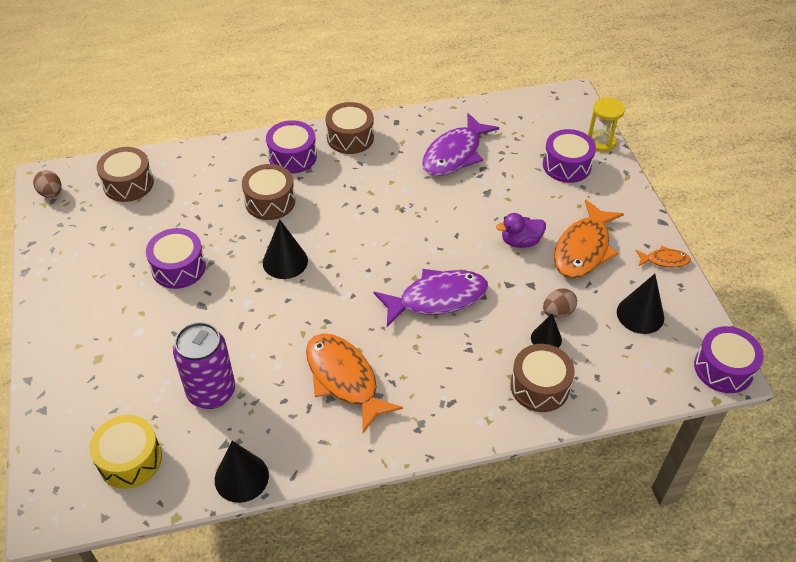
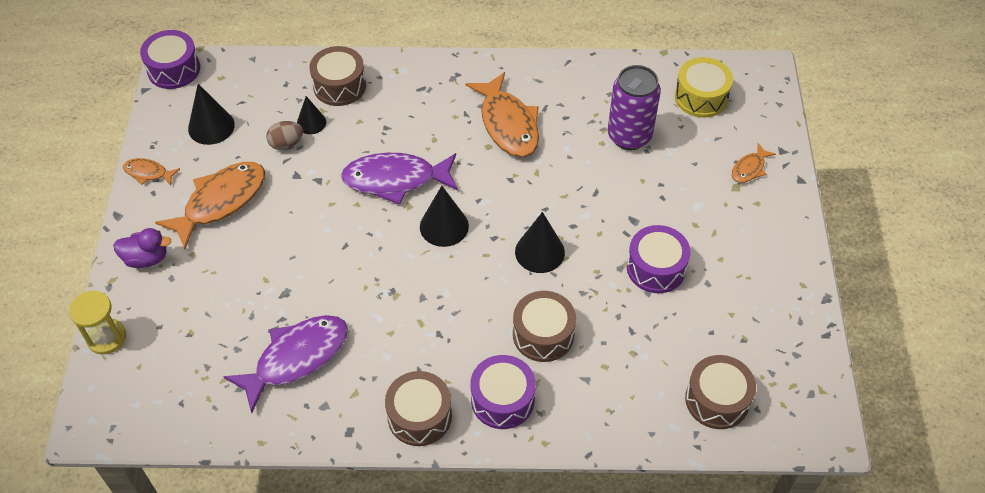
camera: 165 degrees left, 5 degrees up
(51, 193) = (814, 405): brown egg -> none
(81, 381) = (749, 168): none -> orange fish
(241, 477) = (609, 68): black cone -> black cone (444, 226)
(520, 241) = (281, 223): purple duck -> purple duck (146, 258)
(566, 165) = (171, 311): purple drum -> none

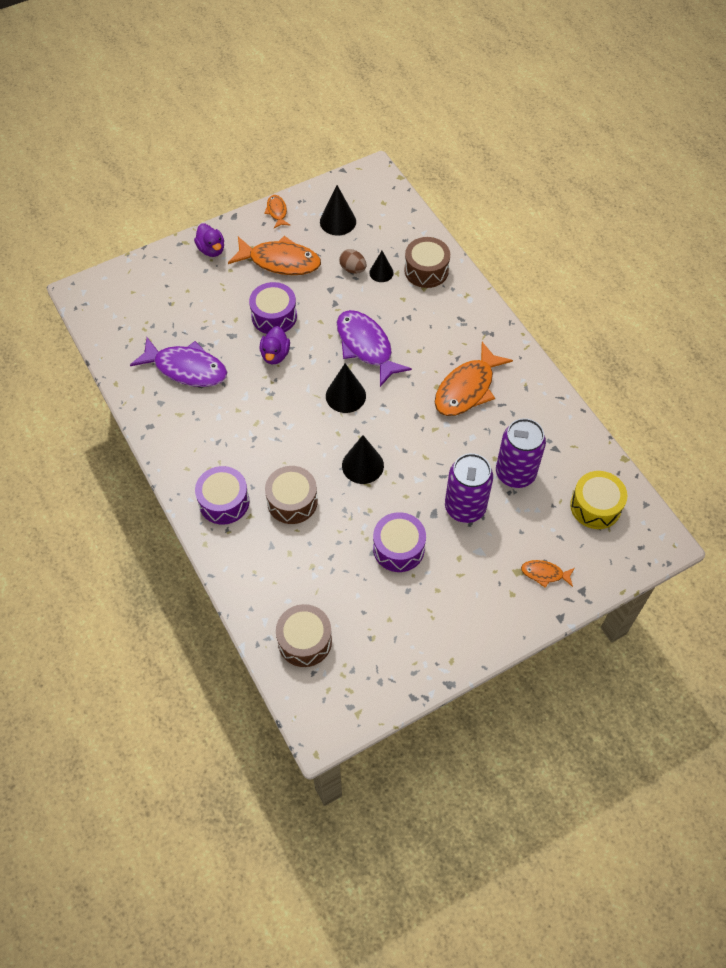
camera: 60 degrees right, 5 degrees up
(106, 337) = (143, 264): yellow hourglass -> none
(174, 69) = (371, 174): purple drum -> purple drum (274, 316)
(343, 264) = (275, 355): none -> purple duck
(419, 416) = (183, 459): brown drum -> none
(642, 192) = (465, 507): none -> purple can

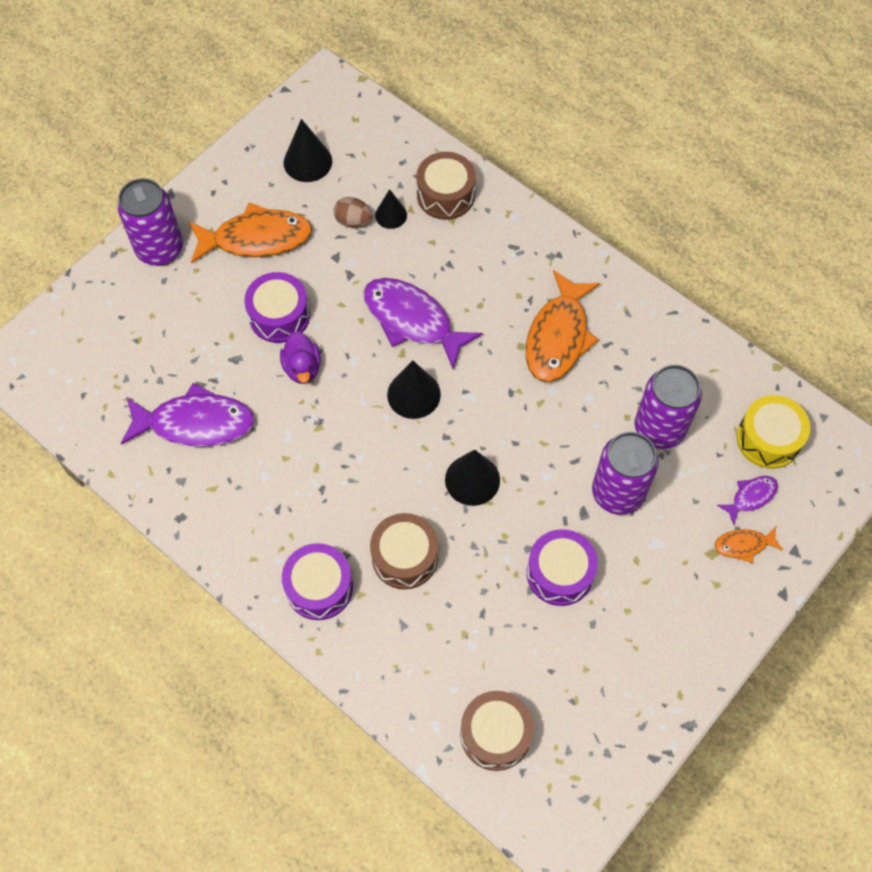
camera: 20 degrees left, 5 degrees up
(211, 249) = (160, 249): purple duck -> purple can
(277, 212) = (224, 171): orange fish -> none
(564, 542) = (751, 497): none -> purple fish

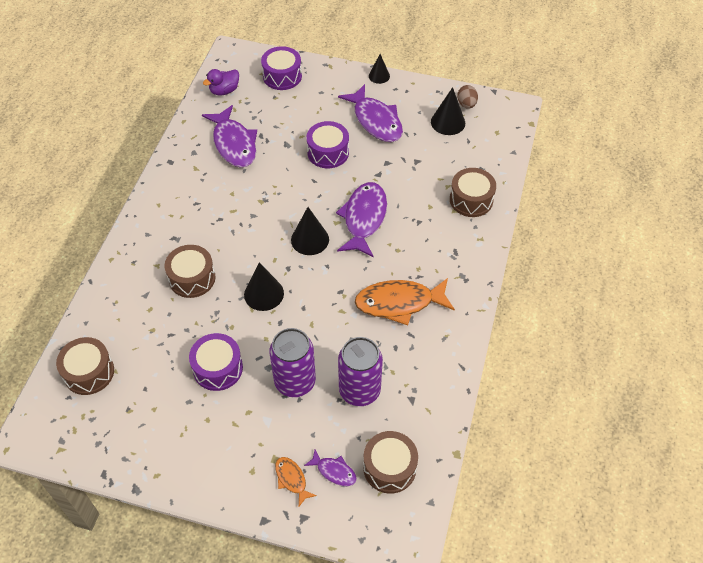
camera: 65 degrees right, 10 degrees down
(160, 249) = (341, 82): purple can -> none
(256, 238) = (375, 120): orange fish -> purple fish
(302, 368) = (298, 177): purple duck -> purple duck (224, 91)
(319, 587) = (153, 243): purple drum -> purple drum (282, 76)
(353, 221) = (419, 161): brown egg -> brown egg (466, 104)
(391, 215) = (436, 177): black cone -> black cone (379, 76)
(768, 439) = (389, 467): yellow drum -> brown drum

